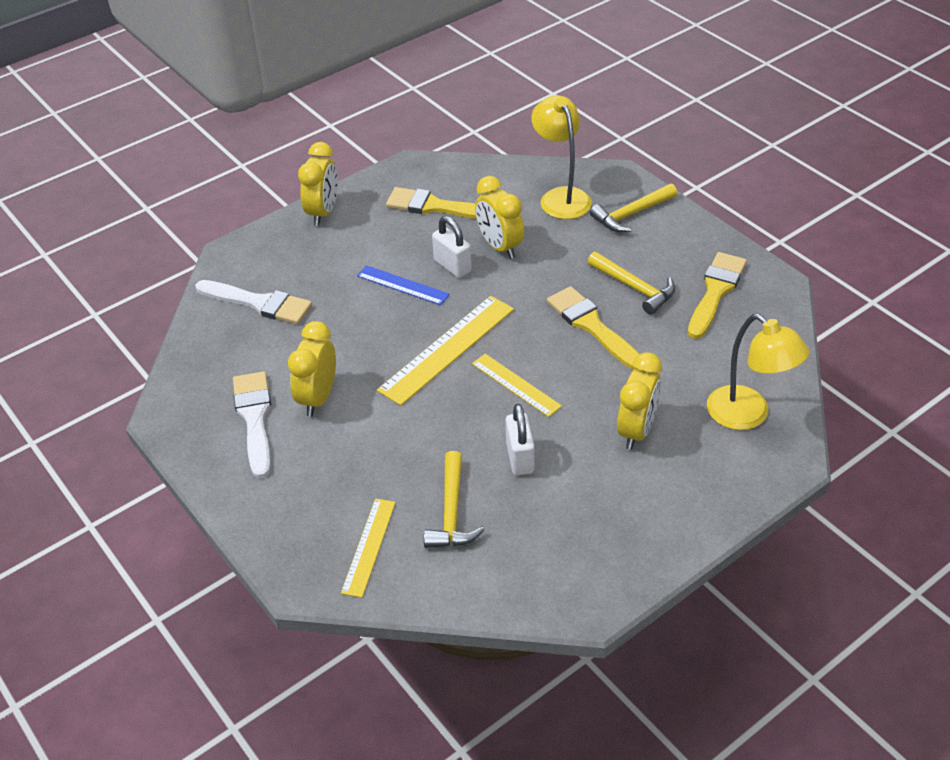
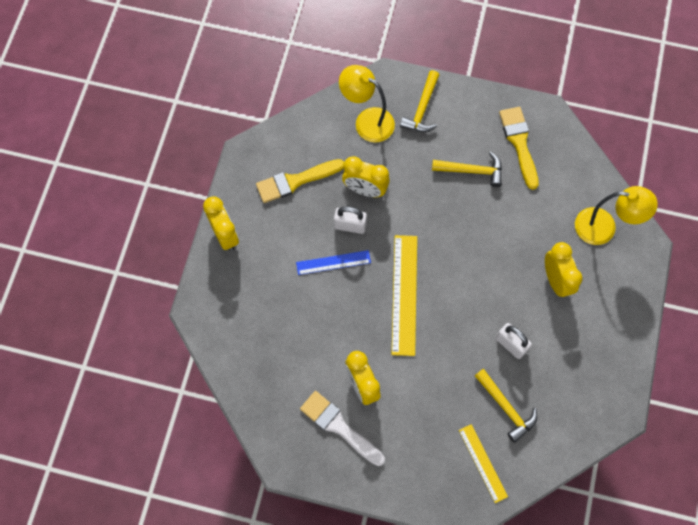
camera: 40 degrees left, 25 degrees up
(258, 303) = (256, 339): white brush -> none
(515, 385) = (465, 294): yellow ruler -> none
(592, 326) = (471, 218): yellow brush -> none

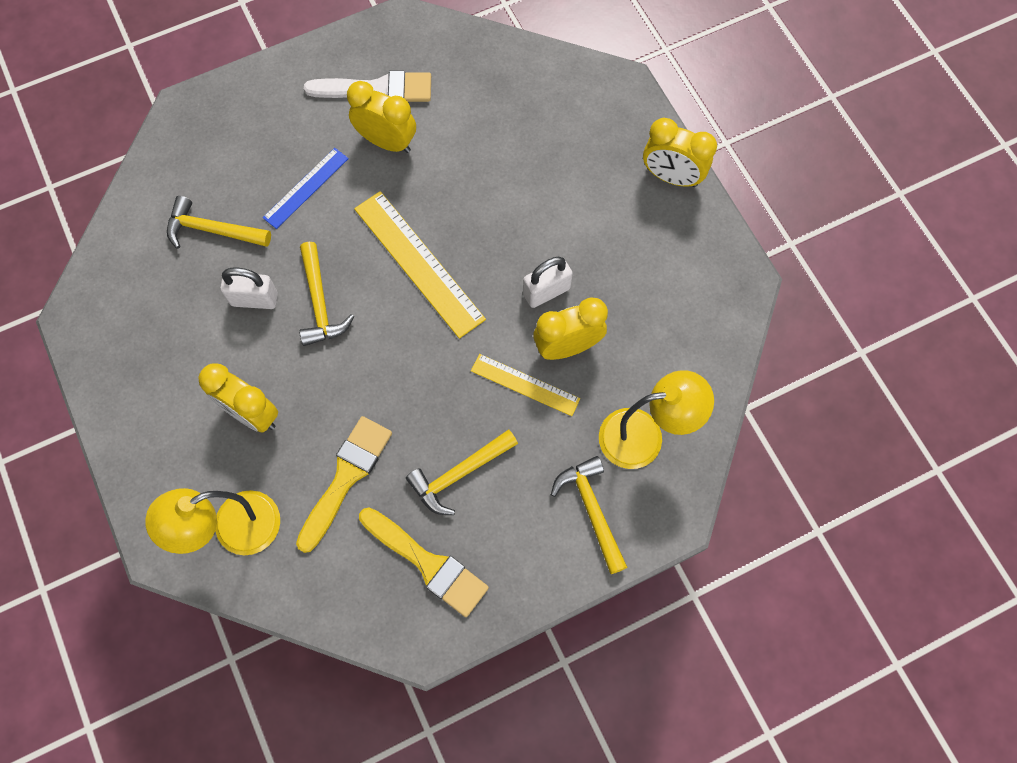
camera: 140 degrees right, 0 degrees up
(296, 181) = (655, 294): yellow brush -> yellow brush (346, 478)
(333, 262) = (527, 237): blue ruler -> blue ruler (306, 188)
(476, 313) = (320, 303): none -> yellow hammer
(482, 463) = (200, 161): yellow ruler -> yellow ruler (525, 384)

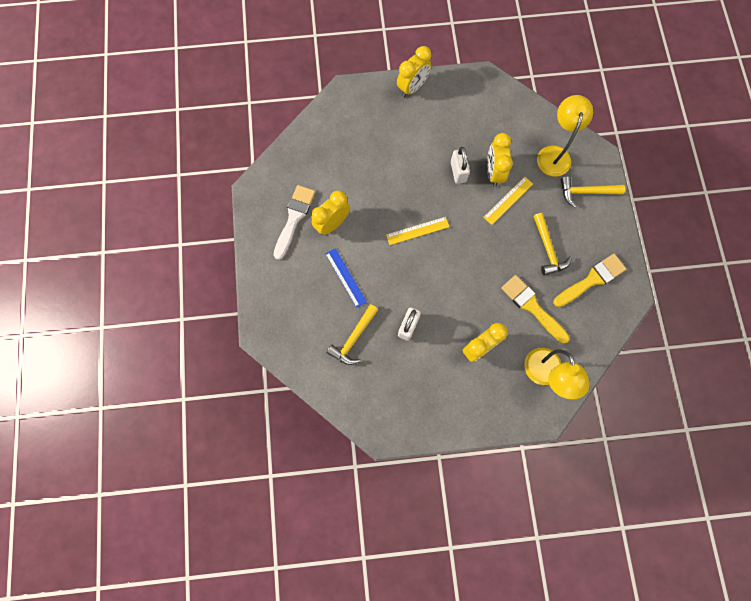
camera: 70 degrees left, 5 degrees up
(320, 303) = (423, 291): yellow hammer -> none
(419, 263) = (417, 230): yellow ruler -> yellow ruler, size x0.60

